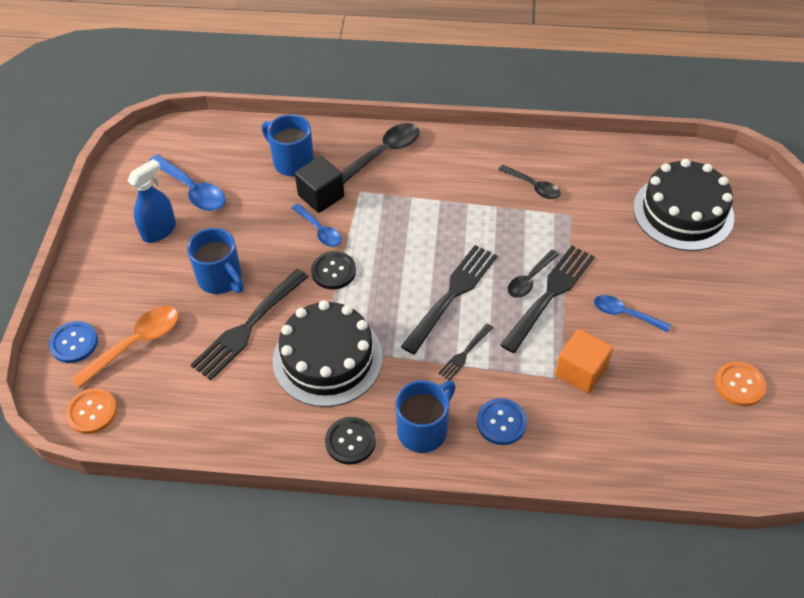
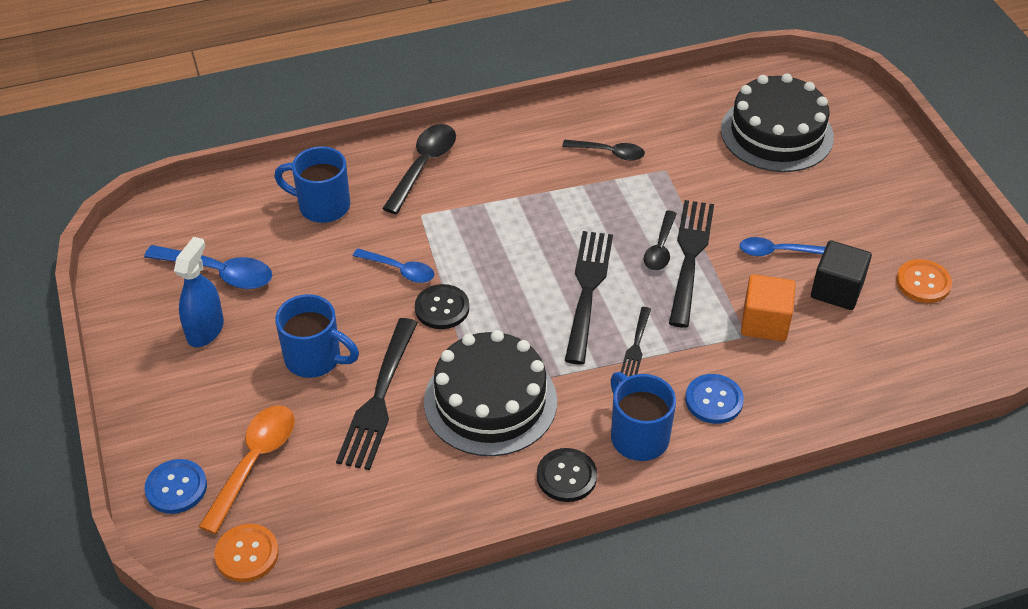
camera: 25 degrees left, 5 degrees down
(321, 196) = (379, 233): black cube -> black cube (837, 290)
(424, 430) = (638, 436): blue mug -> blue mug turned 45 degrees counterclockwise

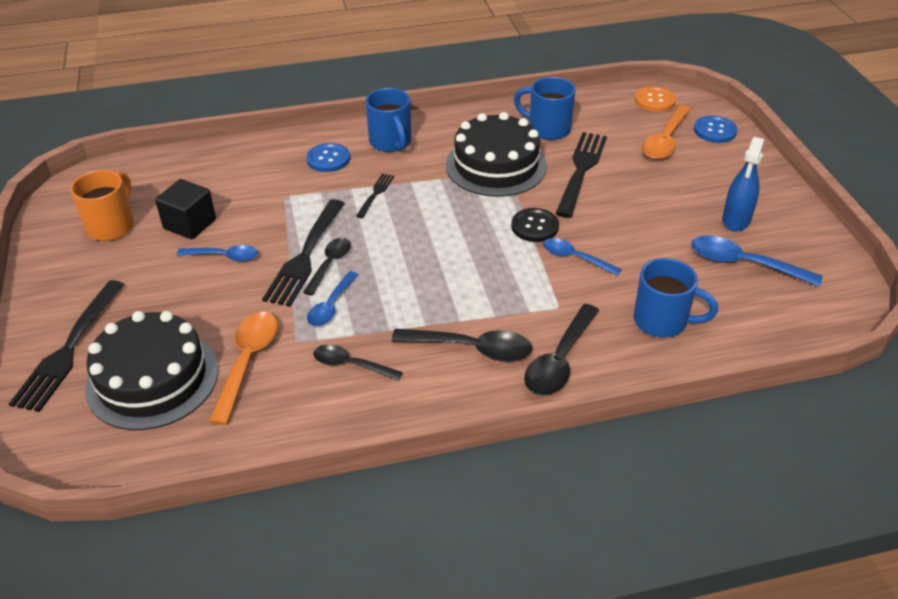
camera: 175 degrees left, 5 degrees down
(315, 359) = (637, 197): blue mug -> blue mug (547, 129)
(503, 172) = (471, 349): none -> black spoon
(566, 476) = (446, 125): black button -> none
(587, 291) = (406, 233): black fork -> black fork (69, 348)
(644, 204) = (331, 306): none -> blue spoon
(701, 150) = (247, 362): none -> orange spoon
(764, 322) = (264, 204): orange cube -> none
(923, 282) = (112, 226): orange button -> orange mug

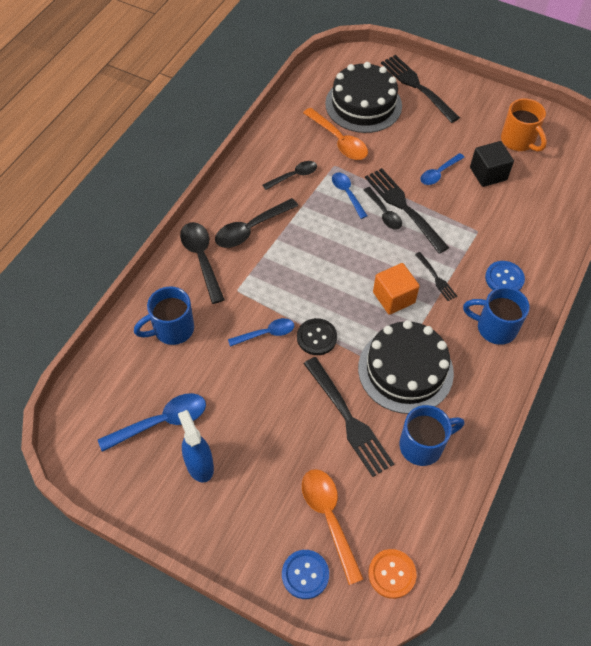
camera: 130 degrees right, 15 degrees up
(430, 206) = (393, 297): none -> orange cube

